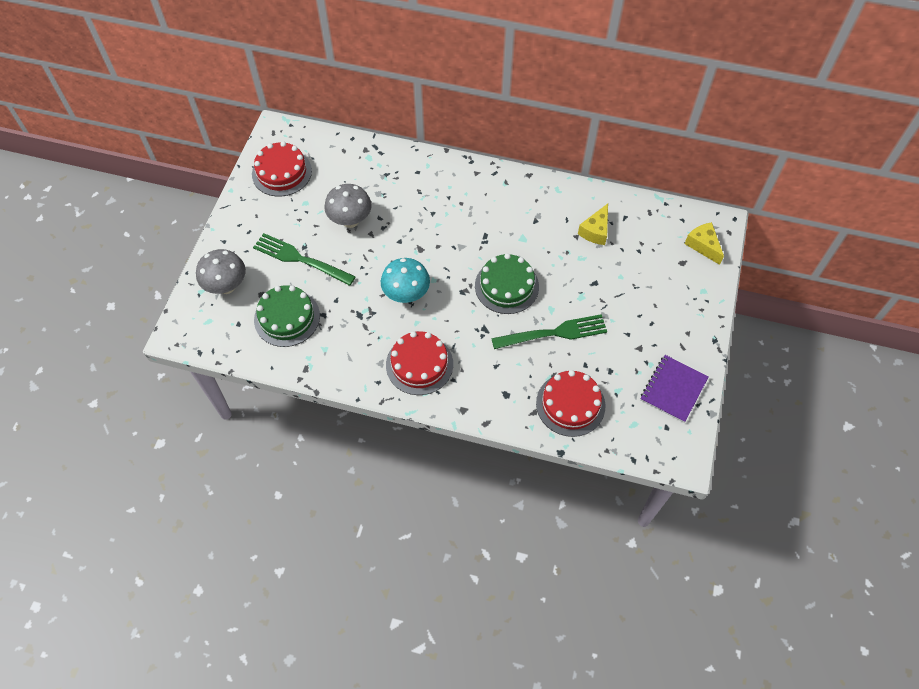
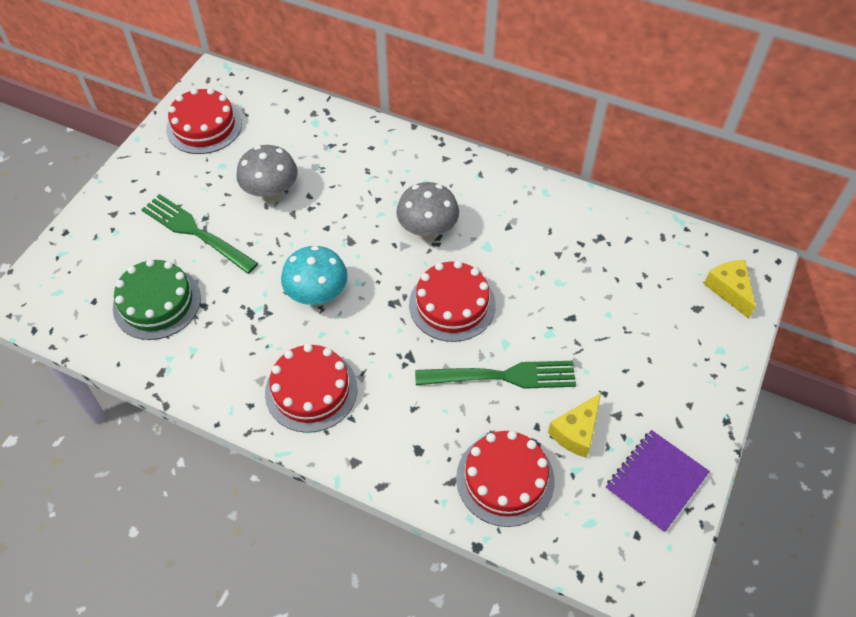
camera: 10 degrees right, 5 degrees down
(226, 286) = (94, 252): grey mushroom -> grey mushroom (427, 232)
(506, 286) = (452, 304): green cake -> red cake
(595, 231) = (585, 251): yellow cheese -> yellow cheese (576, 432)

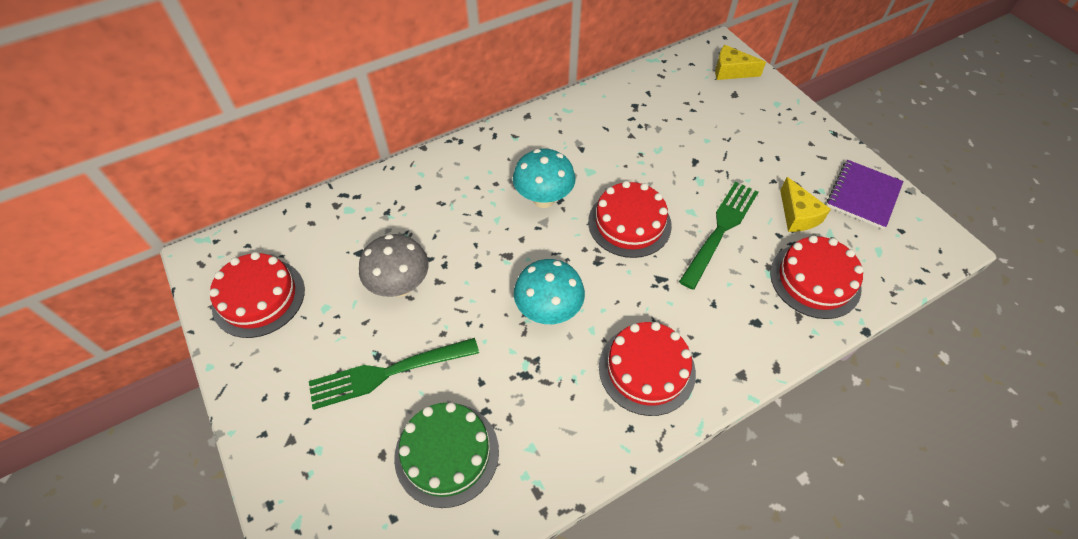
camera: 55 degrees left, 0 degrees up
(427, 232) = (543, 199): grey mushroom -> turquoise mushroom
(656, 481) = (863, 195): purple notebook -> purple notebook turned 45 degrees clockwise

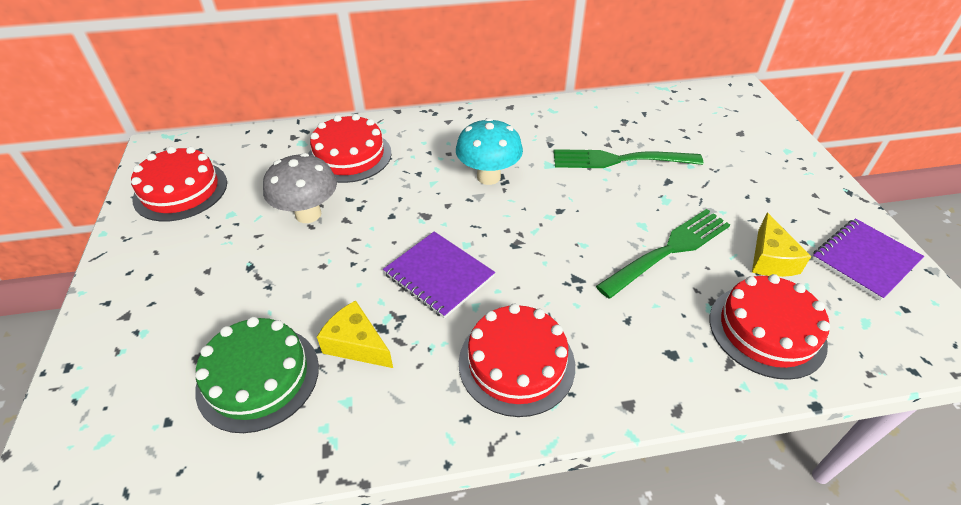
camera: 20 degrees right, 10 degrees down
(387, 373) = (249, 284): green fork -> green fork (619, 160)
(548, 311) = (439, 275): turquoise mushroom -> purple notebook
(629, 223) = (567, 219): red cake -> red cake (349, 156)
(731, 71) = (745, 113): yellow cheese -> yellow cheese (356, 344)

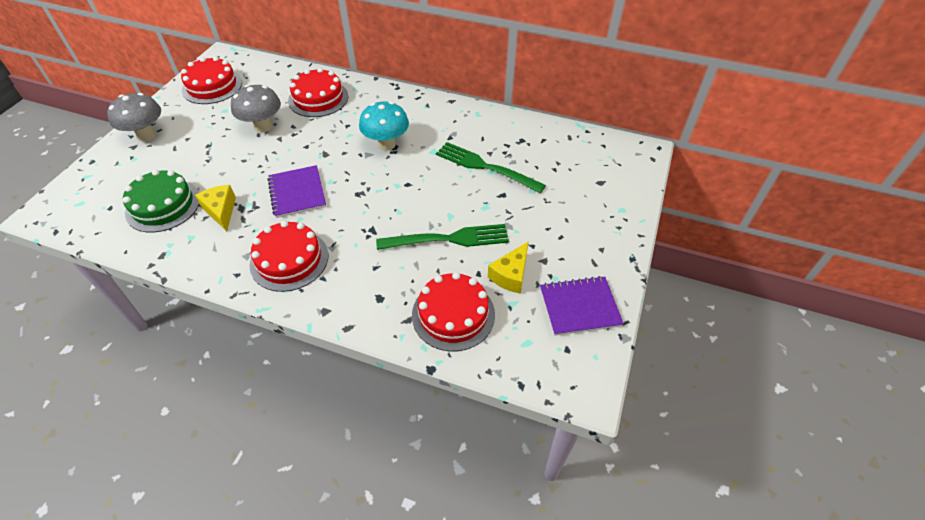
camera: 30 degrees right, 5 degrees up
(134, 291) = (146, 135): none -> grey mushroom

